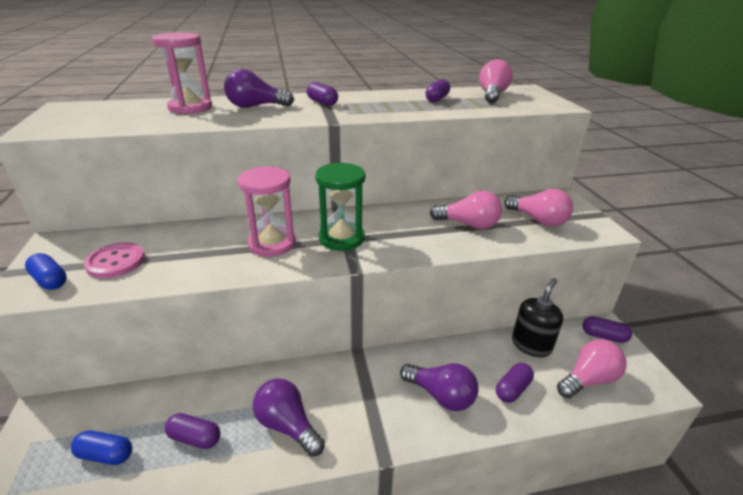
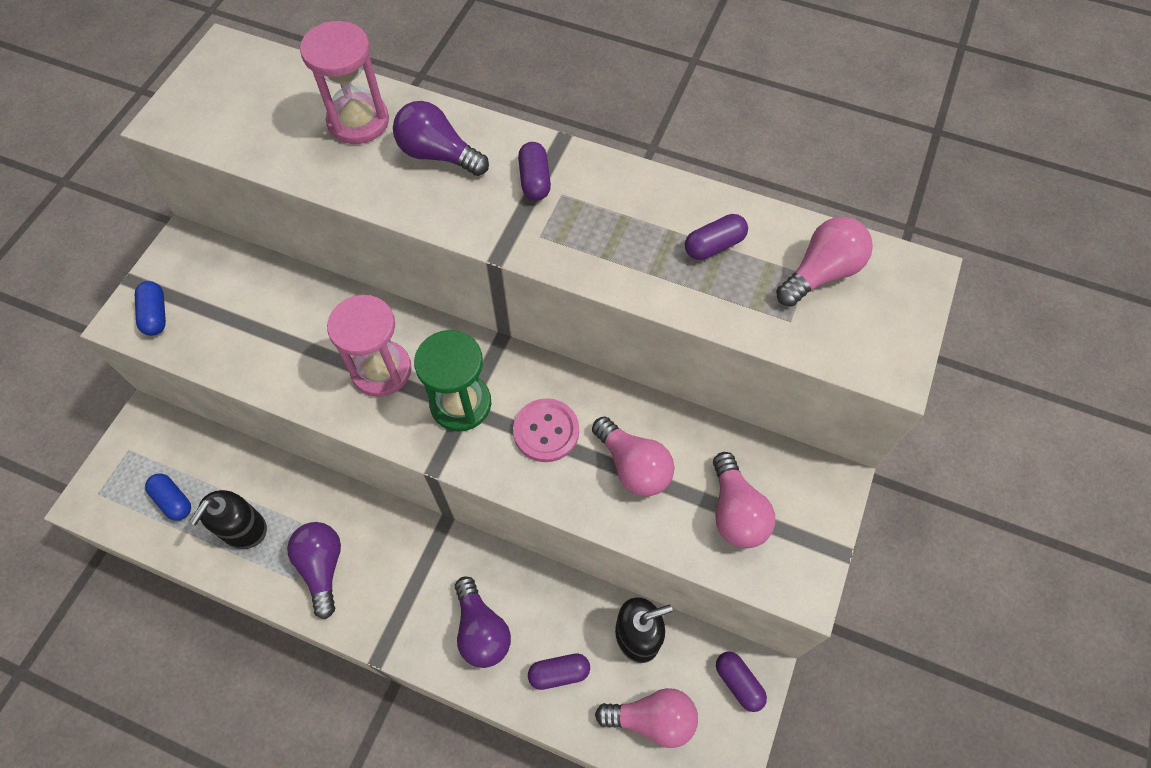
camera: 35 degrees right, 30 degrees up
(116, 262) = (220, 315): pink button -> pink button (546, 431)
(195, 438) = (244, 529): purple capsule -> black soap dispenser

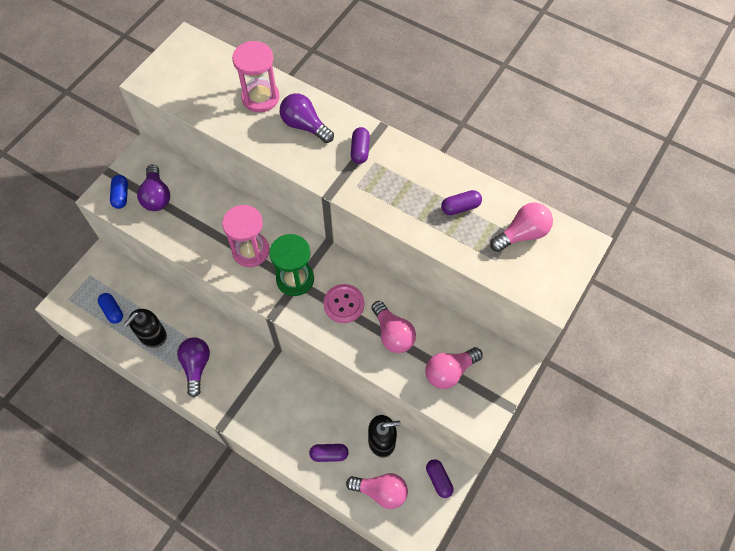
camera: 10 degrees right, 0 degrees up
(481, 630) = (286, 421): purple light bulb -> purple light bulb (157, 196)
(735, 512) = (449, 371): pink light bulb -> pink light bulb turned 60 degrees clockwise

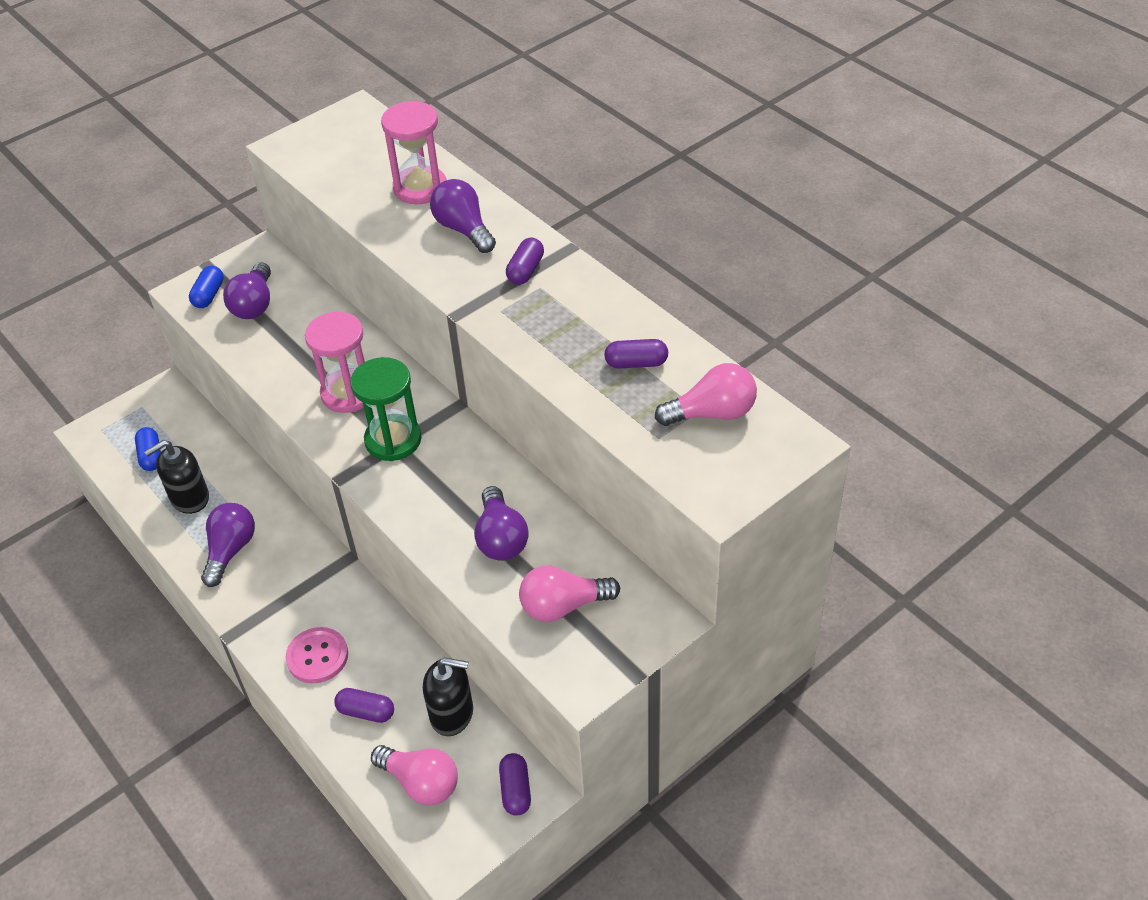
camera: 20 degrees right, 15 degrees down
(344, 304) = (447, 485): pink button -> pink button (317, 656)
(393, 334) = (501, 538): pink light bulb -> purple light bulb

